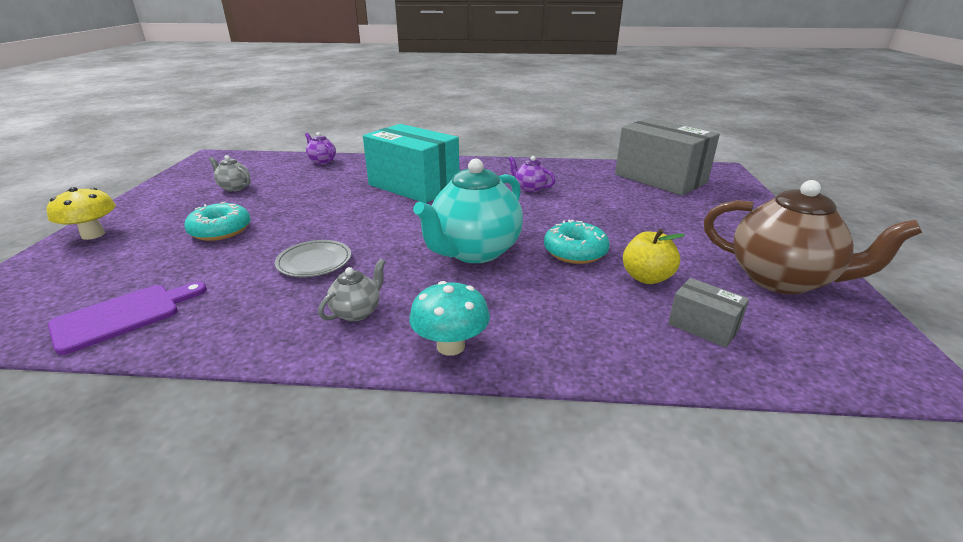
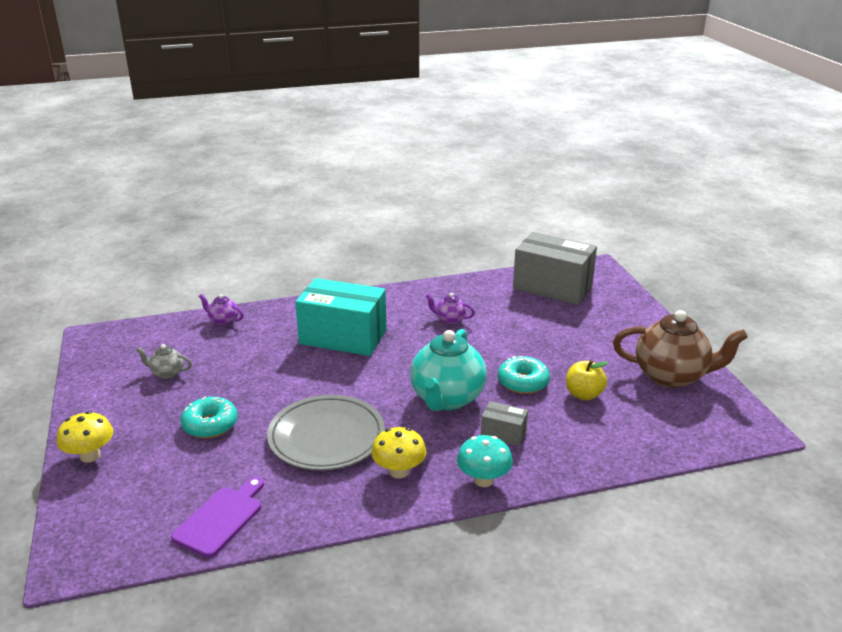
camera: 20 degrees left, 0 degrees up
(314, 262) = (326, 437): grey plate -> grey plate, size x1.86
(357, 312) = (399, 471): grey teapot -> yellow mushroom
(703, 327) = (634, 426): grey box -> grey box (503, 433)

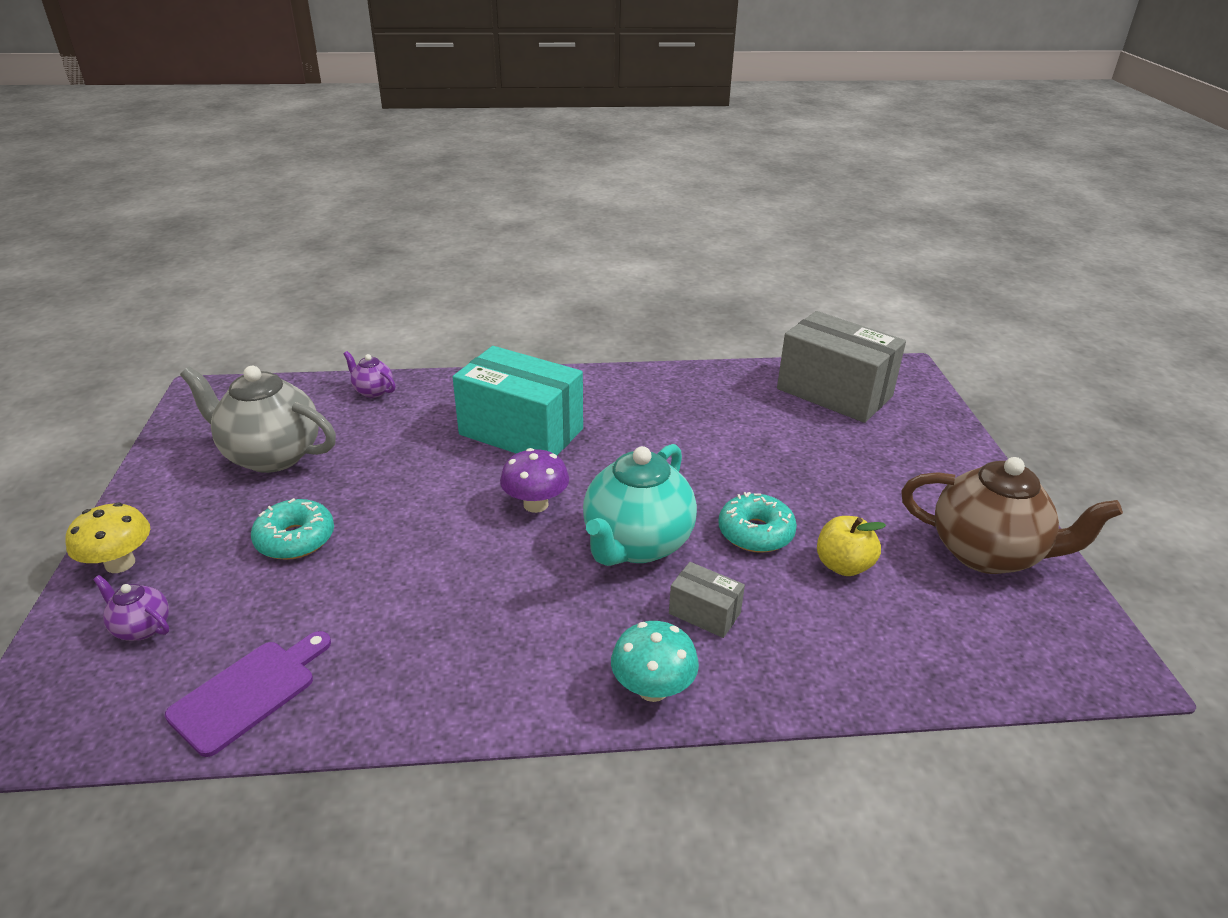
camera: 10 degrees right, 5 degrees up
(167, 373) = (271, 455): grey teapot -> grey teapot, size x2.18
(326, 437) = (445, 581): grey plate -> none
(370, 382) = (536, 504): none -> purple mushroom
(399, 471) = (530, 654): yellow mushroom -> none
(449, 320) = (675, 424): purple teapot -> purple teapot (142, 627)

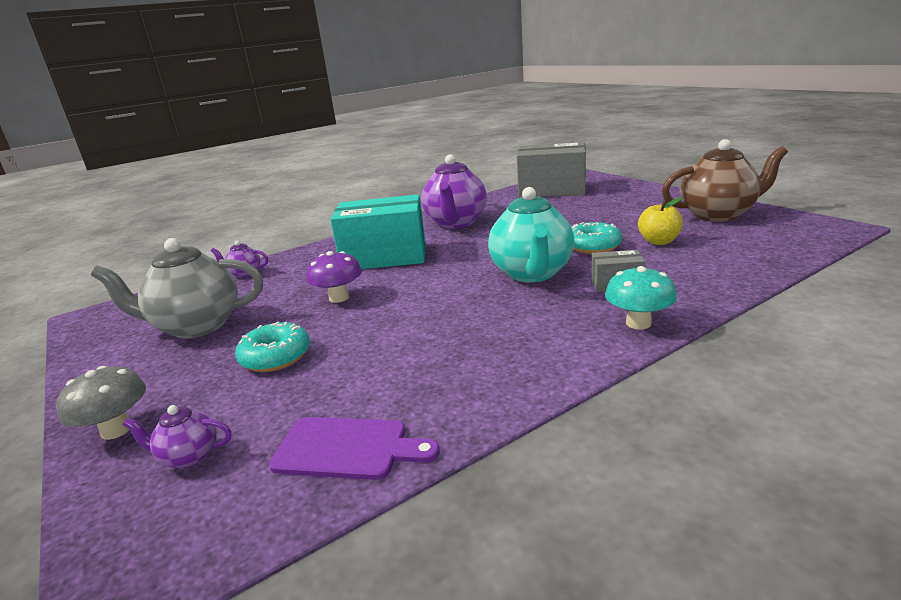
camera: 25 degrees left, 10 degrees down
(120, 563) = (116, 430): yellow mushroom -> grey mushroom
(249, 692) = (347, 449): purple cutting board -> purple cutting board turned 90 degrees clockwise
(536, 504) = (441, 280): purple mushroom -> purple mushroom (339, 298)
(653, 405) = (456, 223): none -> purple teapot

